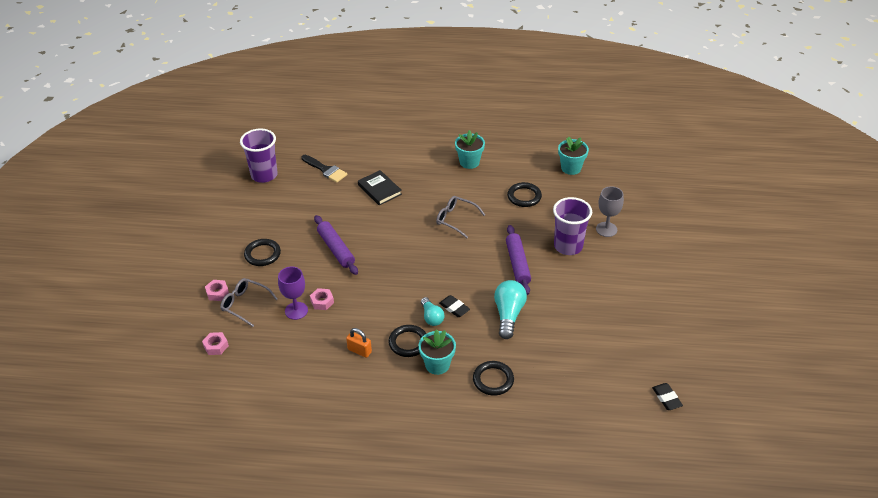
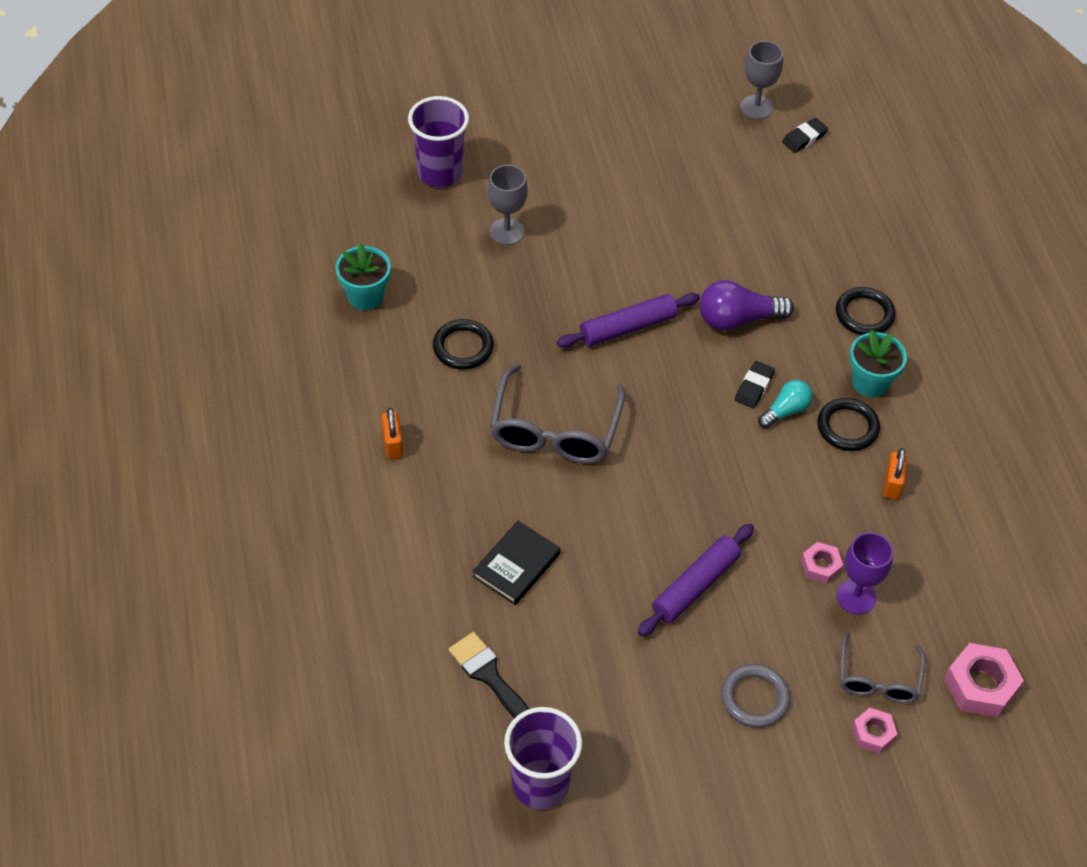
camera: 110 degrees left, 10 degrees up
(216, 346) = (980, 686): pink nut -> pink nut, size x1.71
(262, 254) = (754, 698): black ring -> grey ring
(325, 170) = (488, 675): black brush -> black brush turned 60 degrees counterclockwise
(456, 219) = (555, 430): grey glasses -> grey glasses, size x1.64
(469, 162) = (392, 444): turquoise flower pot -> orange padlock
(508, 315) = (738, 319): turquoise light bulb -> purple light bulb
(568, 246) = (563, 272): purple cup -> purple cup (440, 173)
(702, 379) = (756, 107): none -> grey goblet

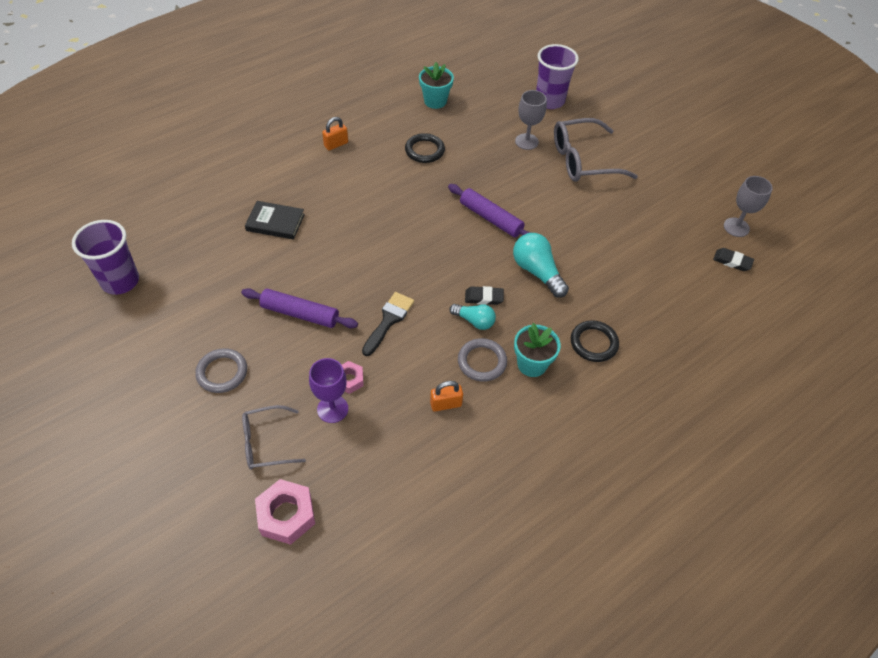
camera: 65 degrees right, 0 degrees up
(488, 675) = (190, 234): black brush -> black brush (389, 320)
(555, 430) = (387, 209): grey glasses -> grey glasses (583, 160)
(738, 319) = (537, 272): purple light bulb -> turquoise light bulb
(847, 427) = (482, 362): black ring -> grey ring
(873, 734) = (217, 453): pink nut -> none

